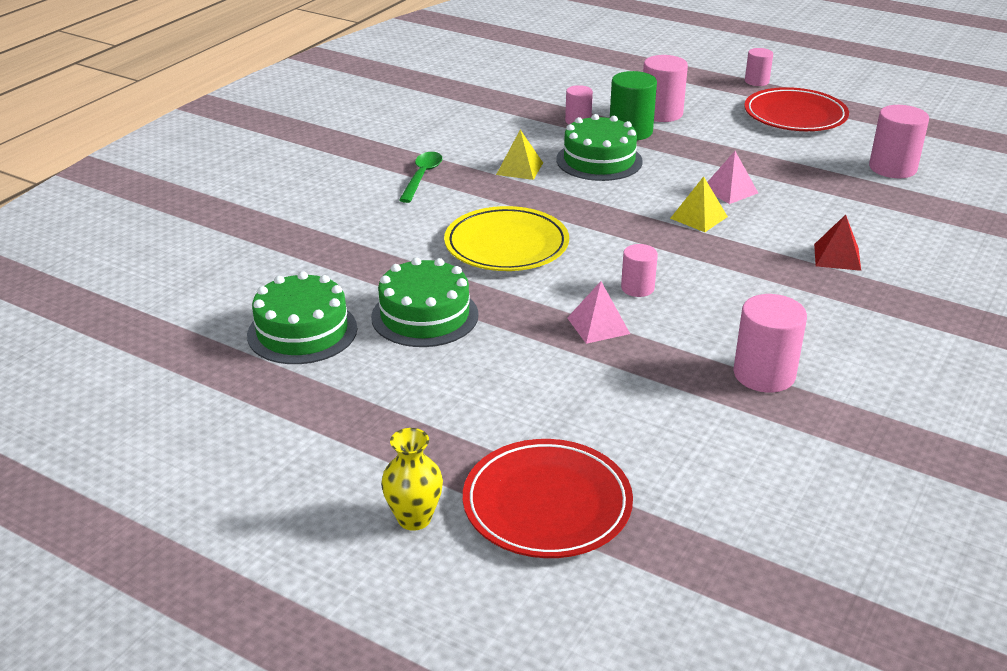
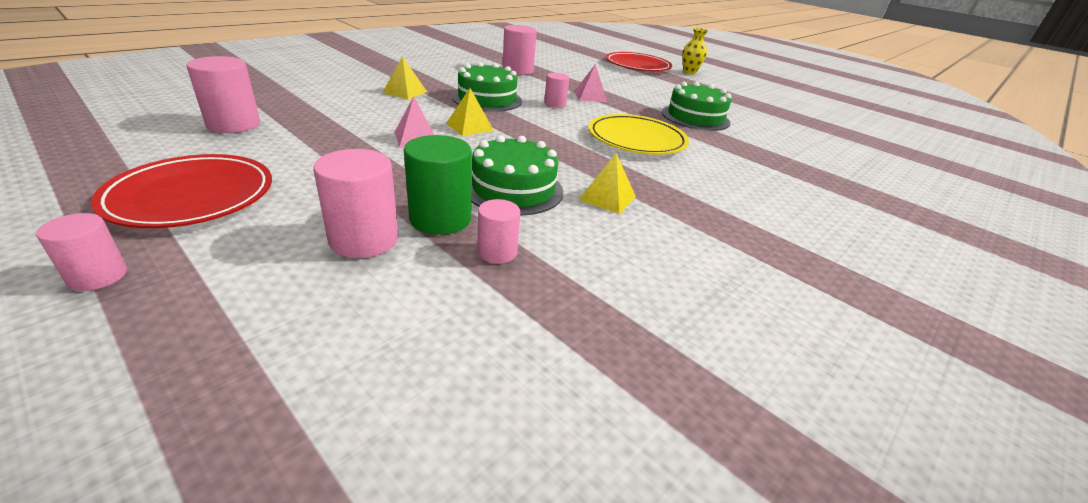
camera: 170 degrees left, 0 degrees up
(302, 331) = (770, 124): green cake -> green cake (487, 99)
(422, 176) = (718, 210): green spoon -> none
(837, 257) = (405, 92): red pyramid -> yellow pyramid

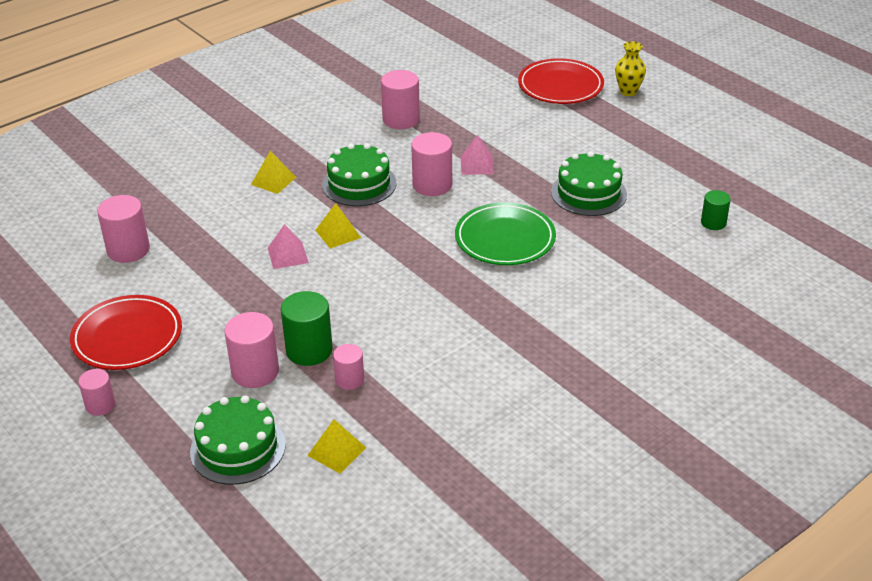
camera: 10 degrees right, 5 degrees up
(513, 189) = (370, 315): green cake -> green cake (238, 448)
(555, 104) = (432, 185): pink cylinder -> pink cylinder, size x1.65
(607, 198) = (449, 321): yellow pyramid -> yellow pyramid (337, 451)
(636, 139) = (505, 238): yellow plate -> green plate
(815, 141) = (713, 223): none -> green cylinder

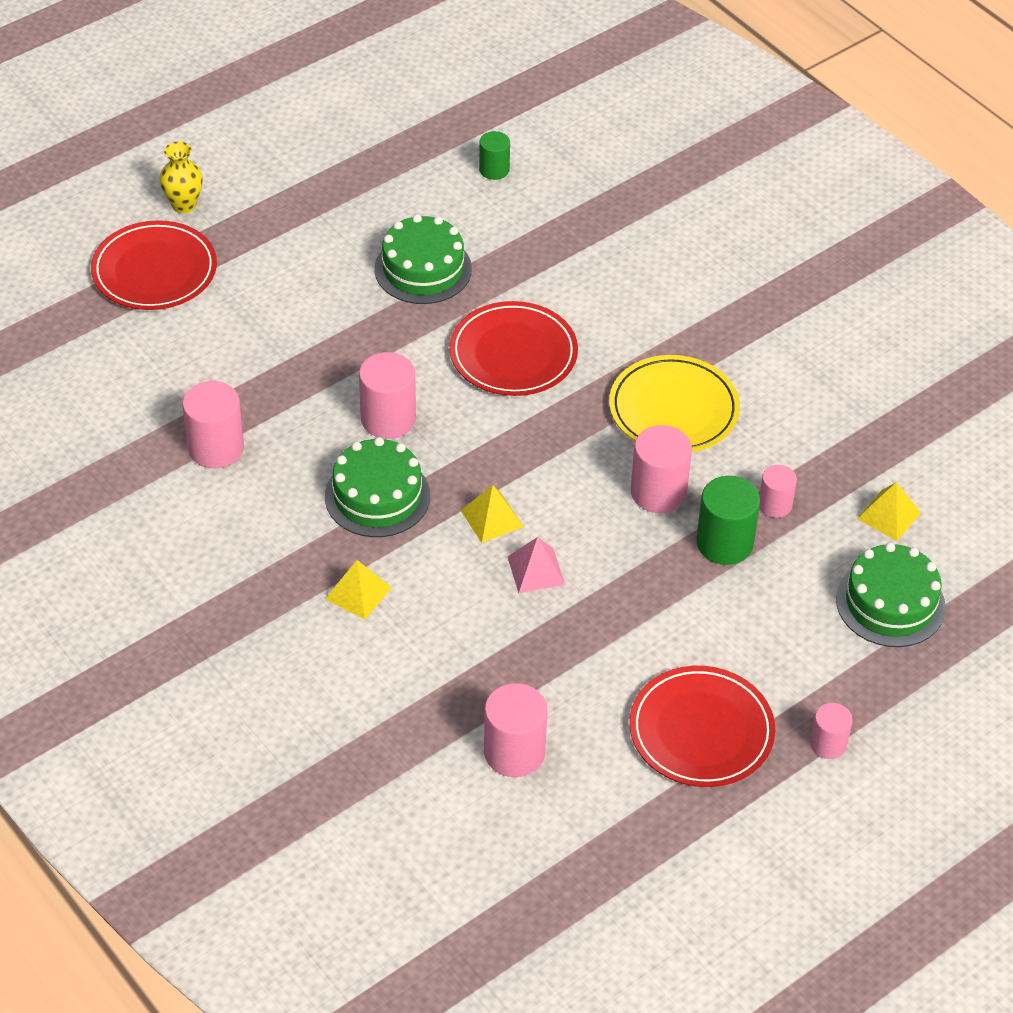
camera: 90 degrees left, 10 degrees up
(255, 372) = (764, 594): pink cylinder -> pink cylinder (658, 492)
(453, 322) = (673, 409): none -> yellow plate
(477, 165) = (345, 371): pink pyramid -> none
(505, 238) = (513, 354): green plate -> red plate

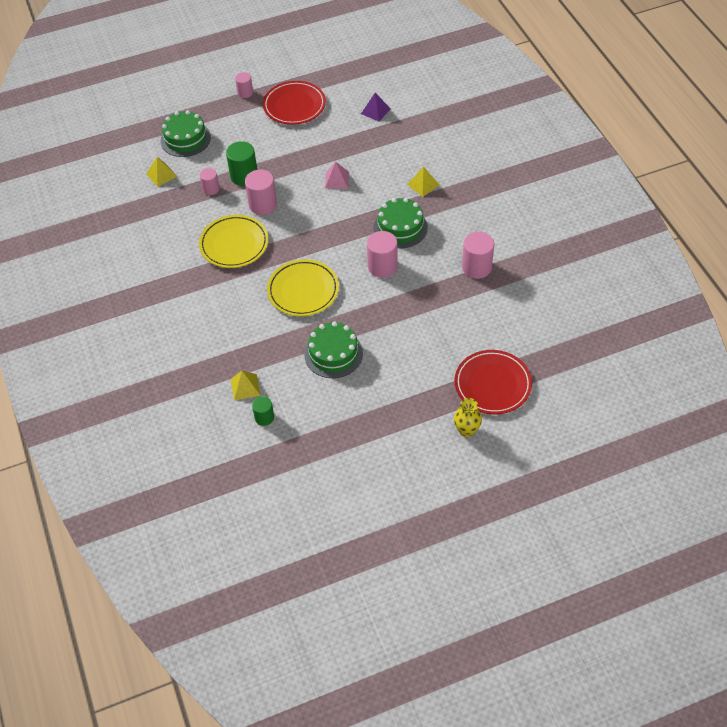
camera: 160 degrees left, 5 degrees up
(492, 518) = (348, 207): yellow pyramid -> yellow pyramid (245, 387)
(513, 354) = (303, 290): red plate -> yellow plate
(514, 752) = (375, 111): pink cylinder -> purple pyramid

